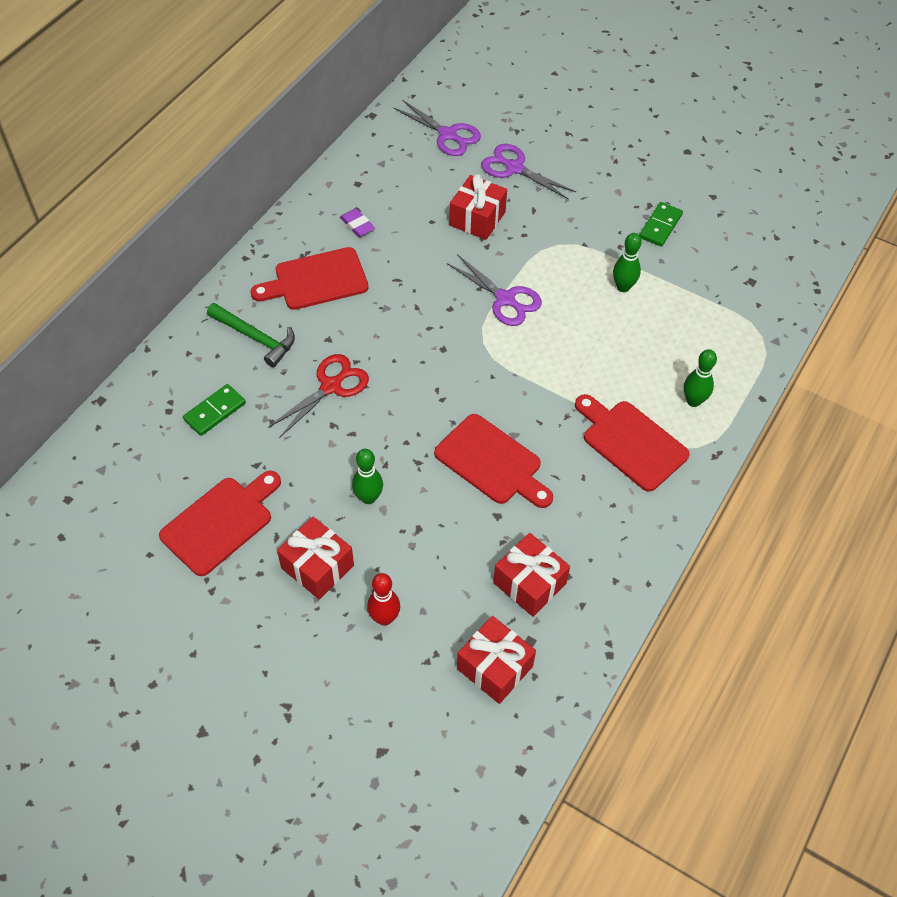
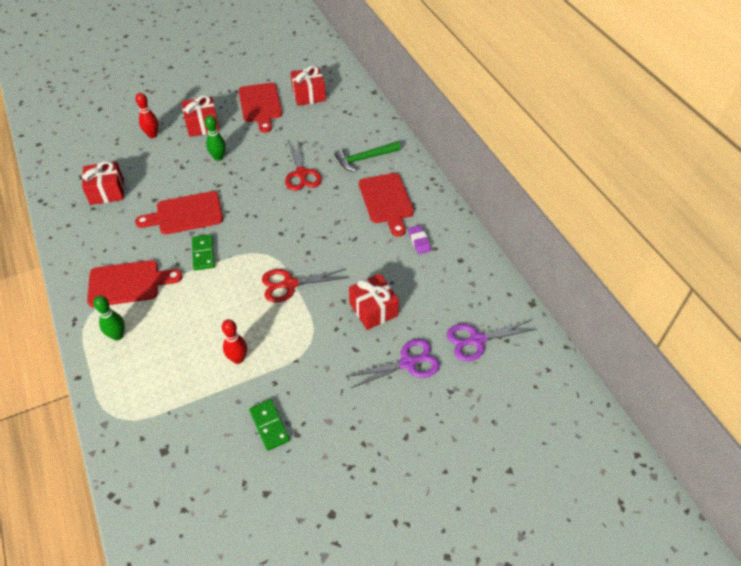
camera: 125 degrees right, 5 degrees down
(214, 411) = (328, 126): green domino -> green domino (203, 253)
(316, 280) = (386, 201): red cutting board -> red cutting board turned 150 degrees clockwise
(357, 225) = (419, 241): purple eraser -> purple eraser turned 75 degrees clockwise
(494, 667) = (86, 158): red gift -> red gift (308, 95)
(505, 299) = (289, 284): purple scissors -> red scissors
(623, 287) = (238, 359): green bowling pin -> red bowling pin

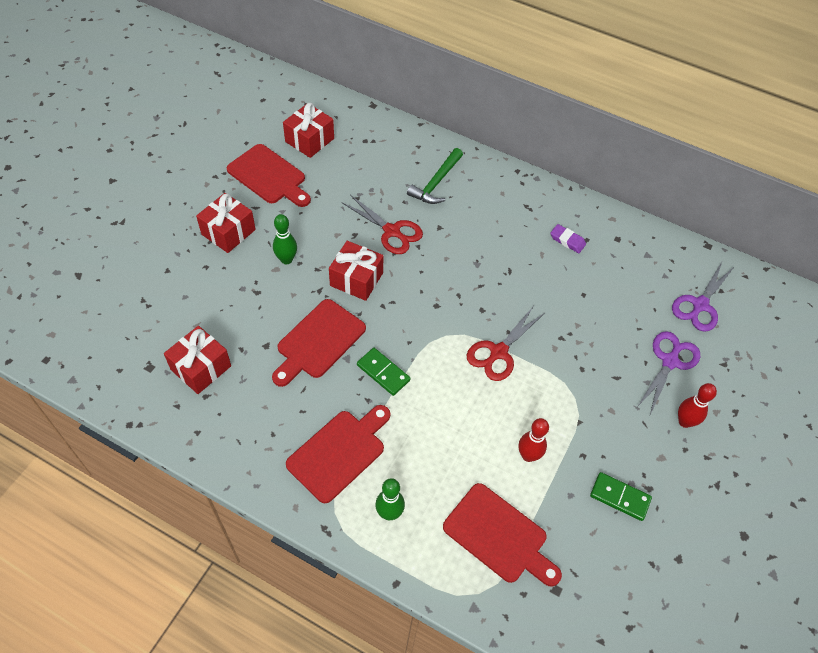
camera: 40 degrees left, 5 degrees up
(152, 135) = (181, 273): red bowling pin -> red bowling pin (684, 422)
(373, 309) = (594, 330): red gift -> red gift (356, 279)
(386, 201) = (500, 216): red cutting board -> red cutting board (499, 536)

